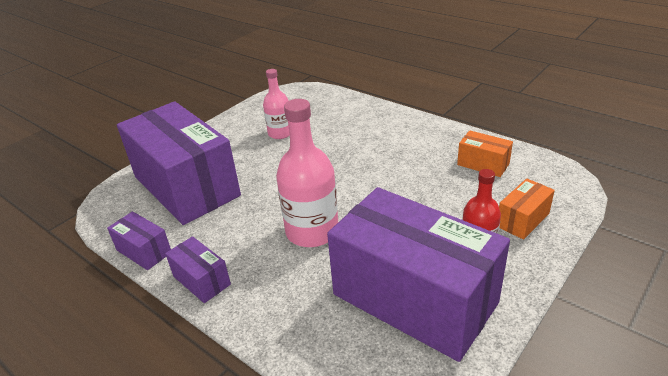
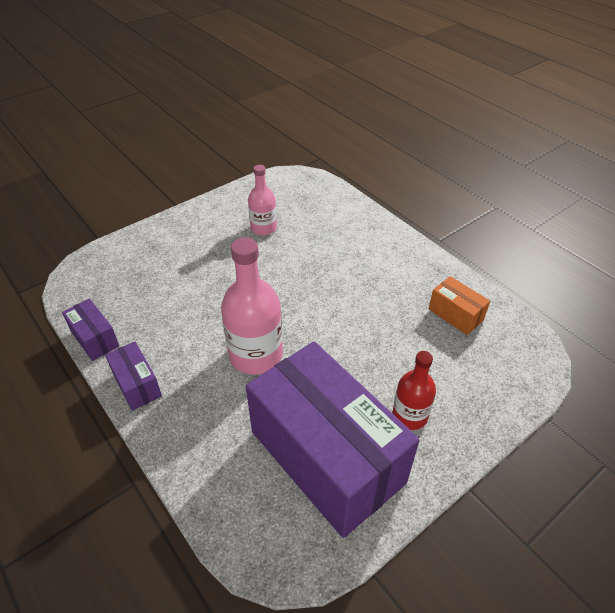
camera: 10 degrees right, 10 degrees up
(186, 186) = (154, 272): purple box -> none
(522, 220) = (469, 393): orange box -> none

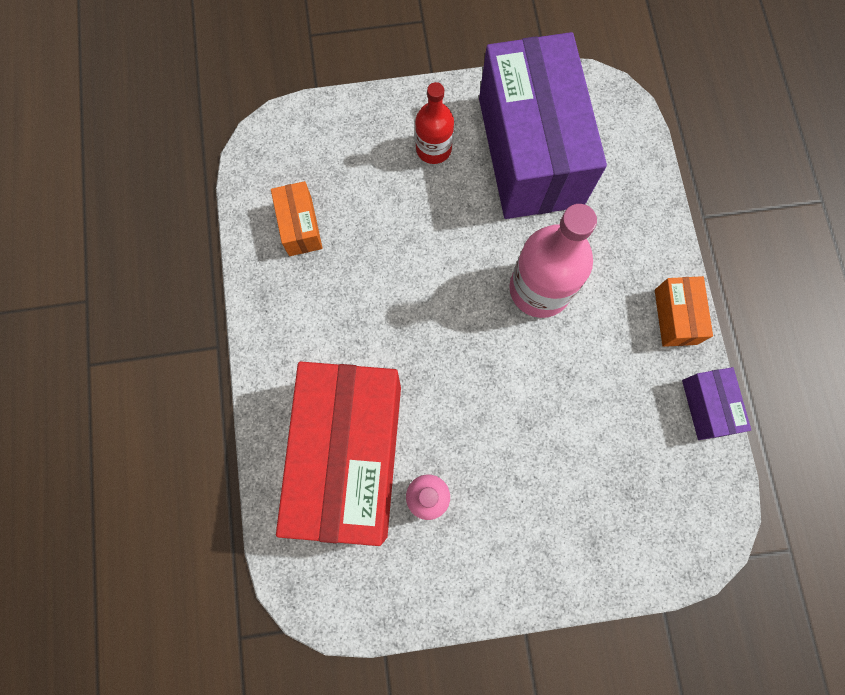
camera: 150 degrees left, 30 degrees up
(137, 384) = (675, 317): purple box -> orange box
(320, 226) = (350, 456): none -> red box

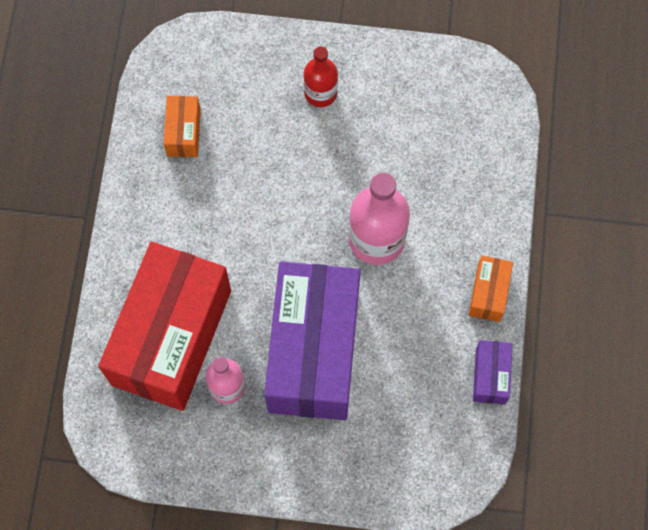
camera: 15 degrees right, 5 degrees down
(530, 151) = (406, 116): purple box -> purple box (313, 351)

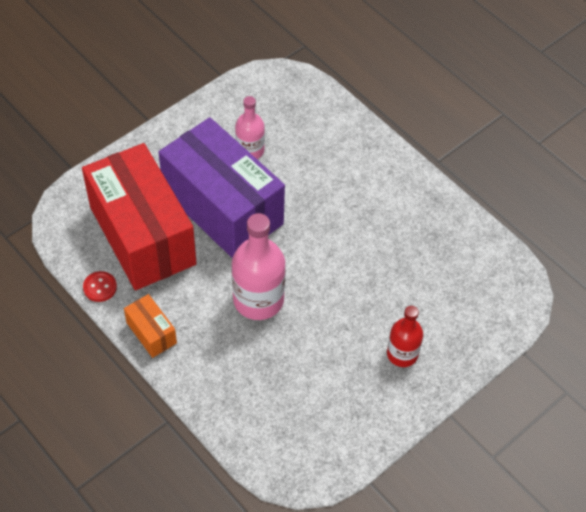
camera: 130 degrees right, 15 degrees down
(171, 337) = (311, 146): red box -> red box (142, 235)
(184, 132) = (449, 251): orange box -> none
(490, 376) = (100, 287): purple box -> red button

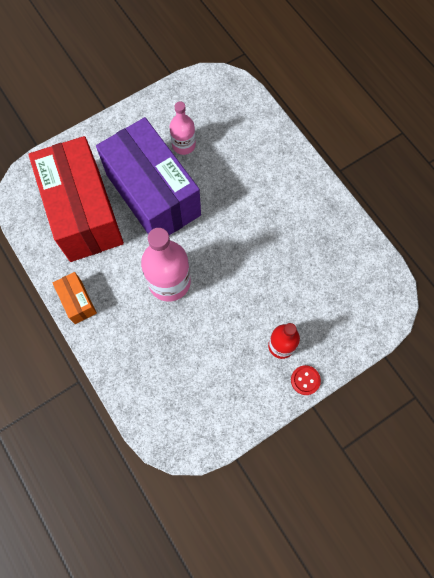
camera: 10 degrees right, 15 degrees up
(100, 287) = (42, 255): red button -> red button (305, 380)

